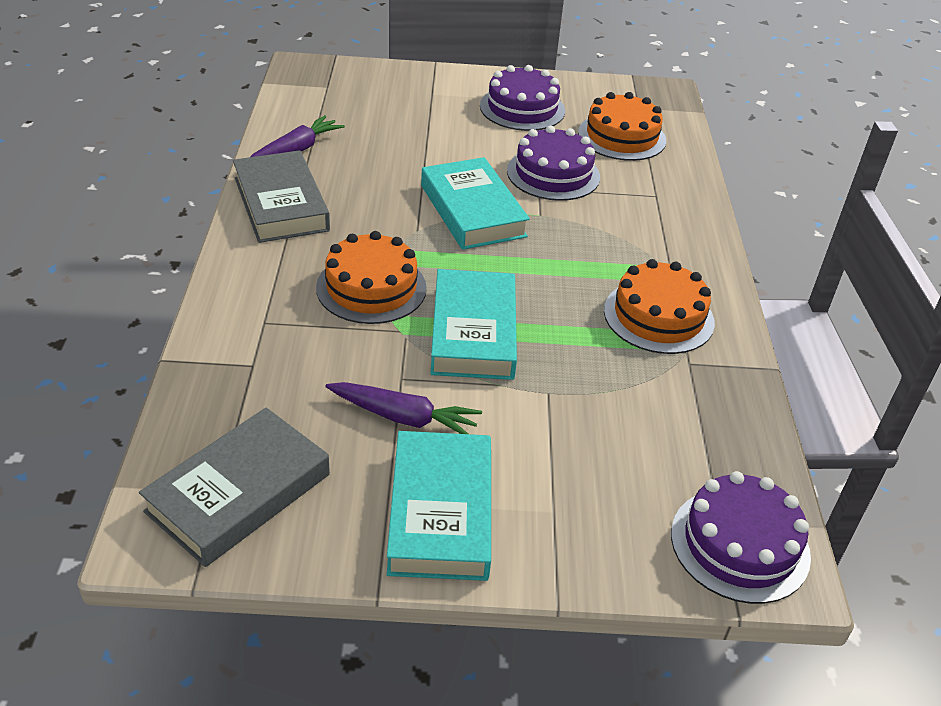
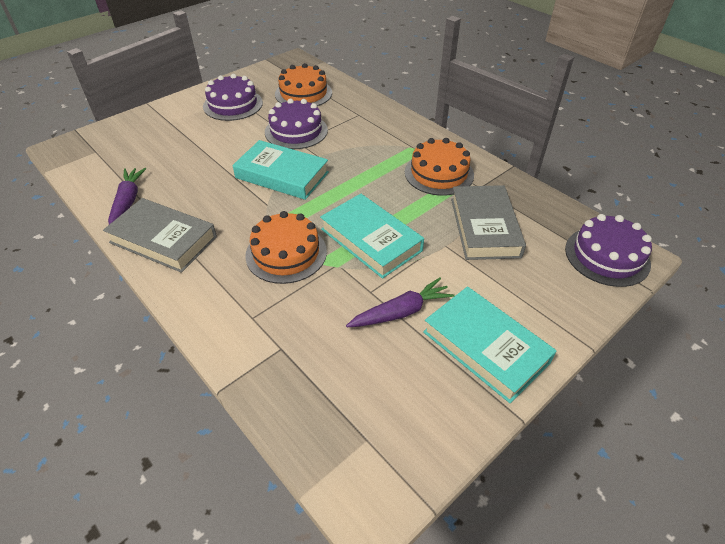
camera: 40 degrees left, 5 degrees up
(239, 493) = (378, 429): grey book -> grey book (484, 227)

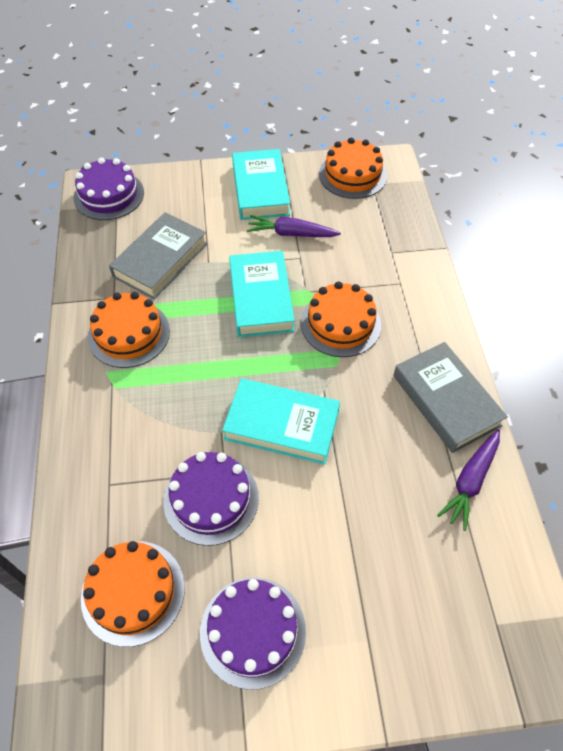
camera: 145 degrees left, 10 degrees up
(282, 175) = (282, 425): turquoise book -> turquoise book turned 45 degrees counterclockwise
(403, 440) = (352, 175): none -> orange cake

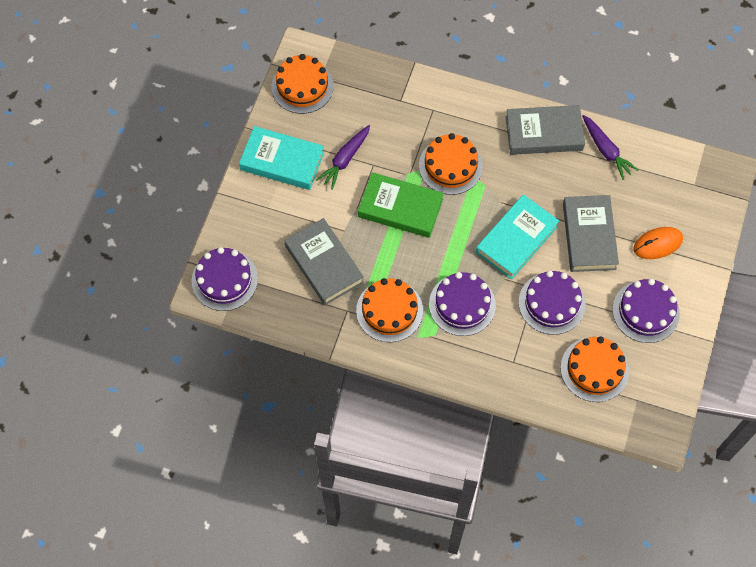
camera: 65 degrees left, 10 degrees up
(166, 400) = (462, 304): none -> purple cake
(261, 298) = (400, 208): turquoise book -> green book
(332, 508) = (589, 236): none -> grey book
(369, 607) = (657, 244): none -> orange mouse

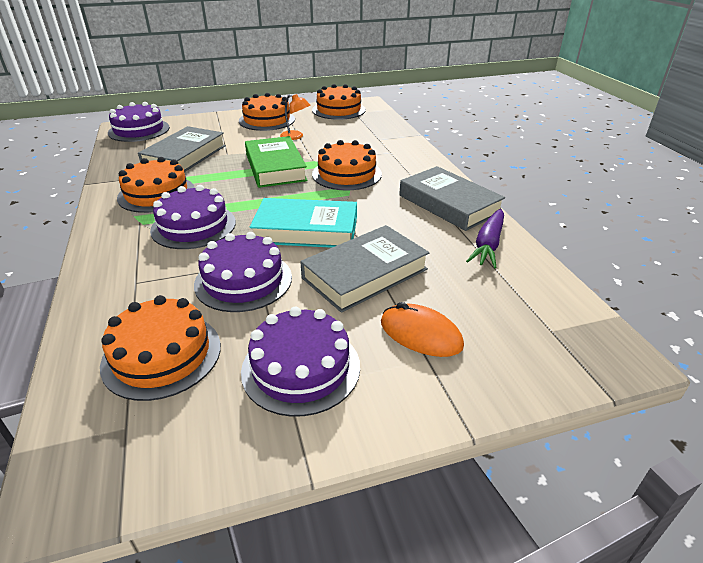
camera: 55 degrees right, 30 degrees down
(282, 161) = (267, 120): turquoise book -> orange cake
(345, 160) = (295, 137): purple carrot -> orange lamp

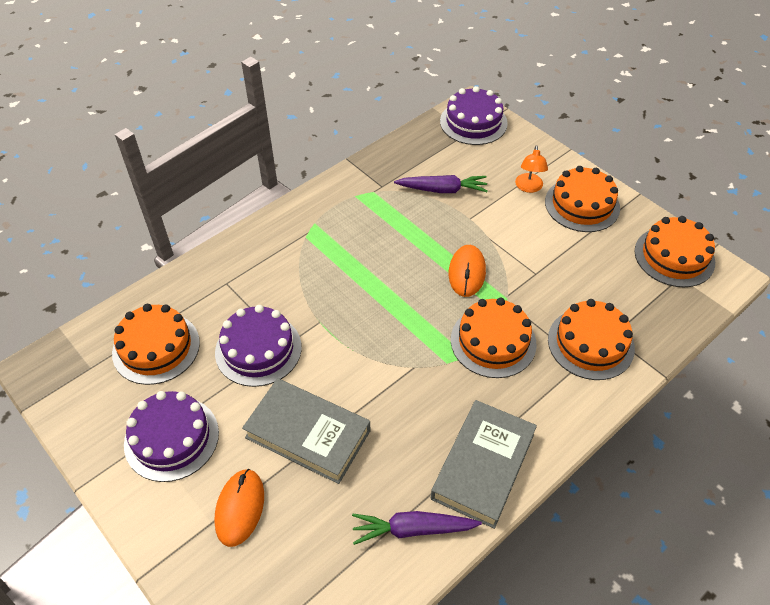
camera: 65 degrees right, 15 degrees up
(156, 194) = (358, 215): orange cake -> orange cake (590, 343)
(185, 156) = (442, 190): grey book -> purple carrot
(193, 226) = (319, 272): purple cake -> none
(275, 167) = (467, 272): green book -> orange mouse
(295, 137) = (556, 253): orange lamp -> orange lamp (528, 187)
(306, 230) = (357, 357): turquoise book -> none

